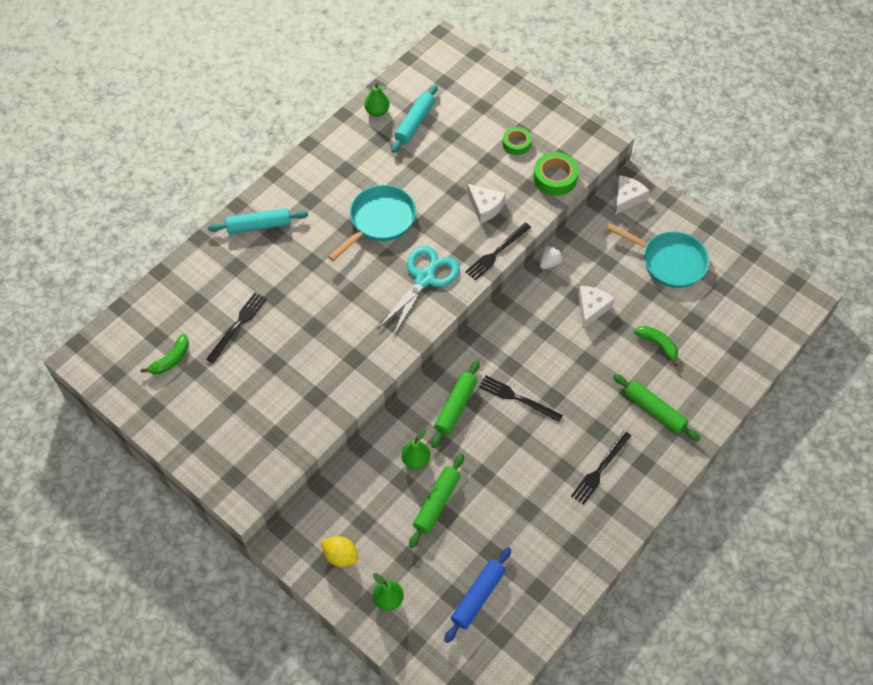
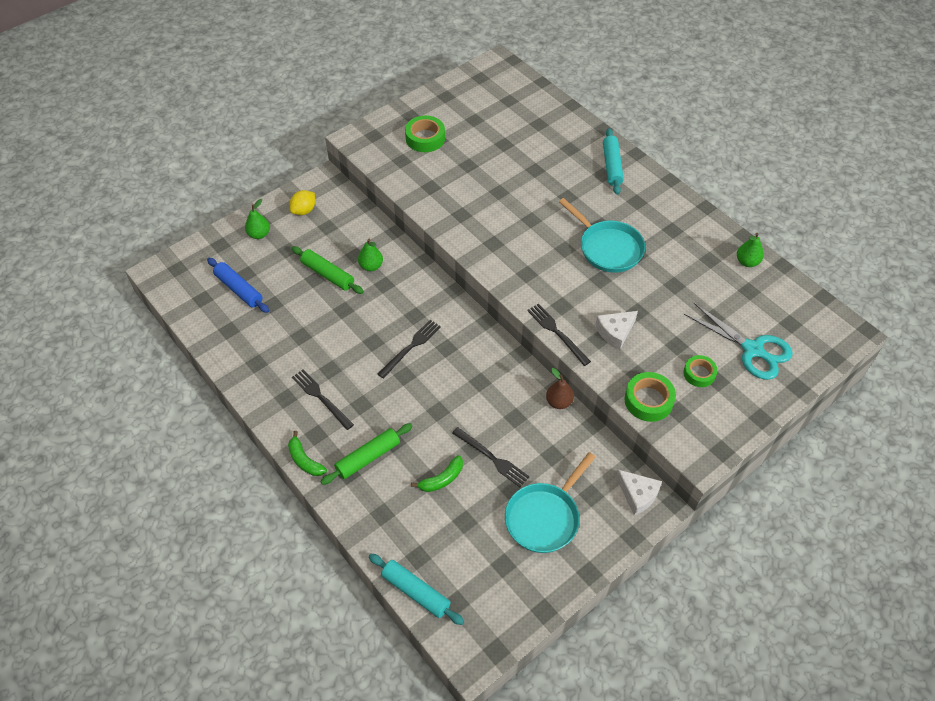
camera: 100 degrees right, 5 degrees down
(171, 359) = (486, 107): green banana -> green banana (304, 460)
(233, 417) = (425, 138): none -> green tape
(238, 325) = (510, 146): black fork -> black fork (492, 458)
(414, 123) = (731, 290): turquoise rolling pin -> turquoise rolling pin (416, 592)
(424, 279) = (535, 272): turquoise scissors -> turquoise scissors (752, 349)
(455, 407) = (414, 300): green rolling pin -> none
(550, 263) = (559, 402): white strawberry -> brown pear
(592, 308) = (497, 428): white cheese -> none

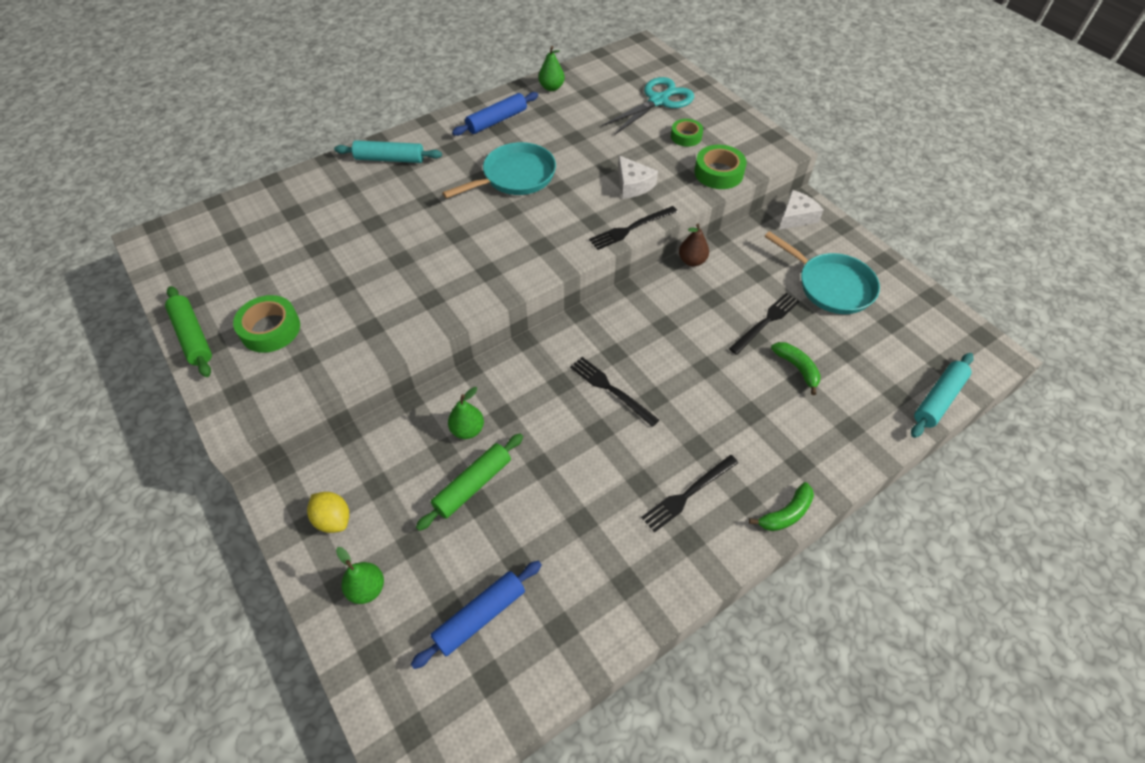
camera: 85 degrees left, 0 degrees up
(368, 457) = (775, 441): green rolling pin -> green rolling pin (193, 336)
(682, 227) = (497, 121): none -> blue rolling pin

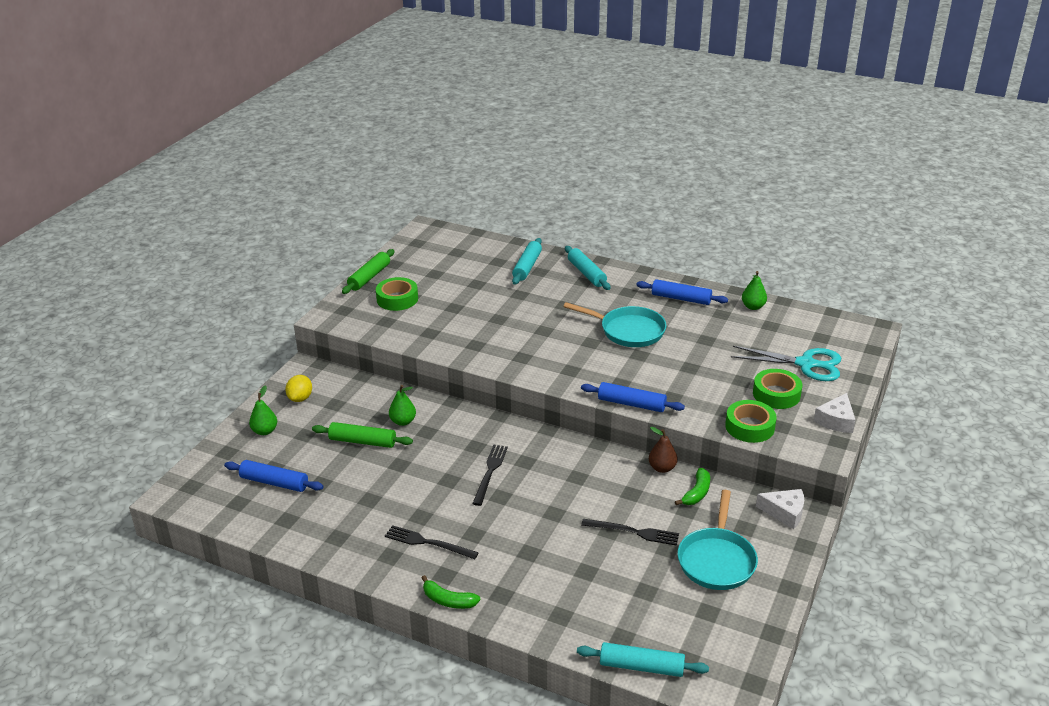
camera: 60 degrees right, 20 degrees down
(329, 194) = (527, 267): none -> turquoise rolling pin
(631, 228) = (631, 404): black fork -> blue rolling pin
(633, 185) = (682, 388): white cheese -> white cheese (836, 420)
(686, 136) = (776, 394): green tape -> green tape, size x1.50
(797, 368) = (598, 565): green banana -> green banana (697, 493)

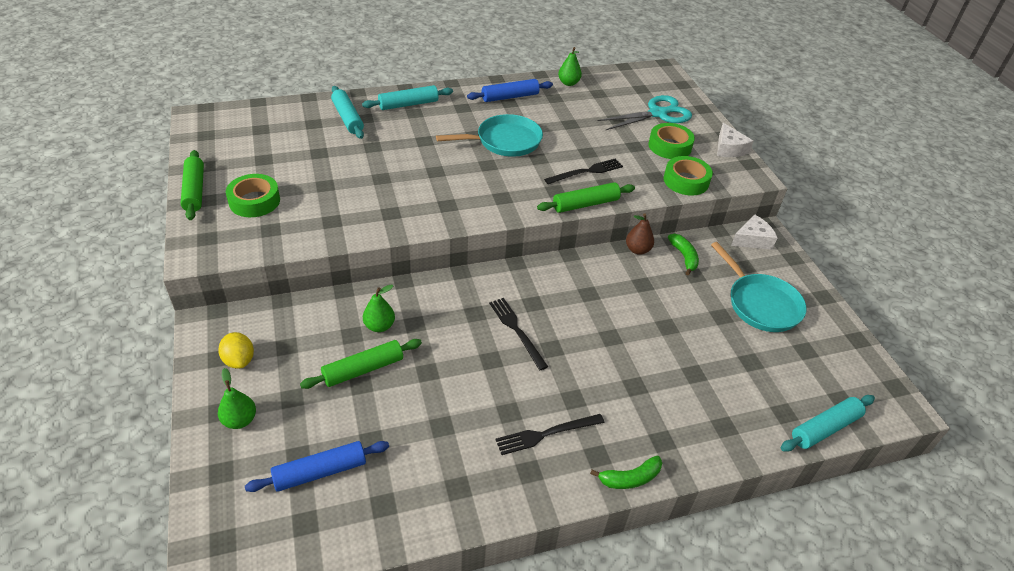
camera: 45 degrees left, 10 degrees up
(586, 273) = (408, 104): turquoise rolling pin -> turquoise rolling pin turned 45 degrees counterclockwise
(631, 404) = (585, 204): blue rolling pin -> green rolling pin
(633, 532) = (684, 316): black fork -> black fork (586, 172)

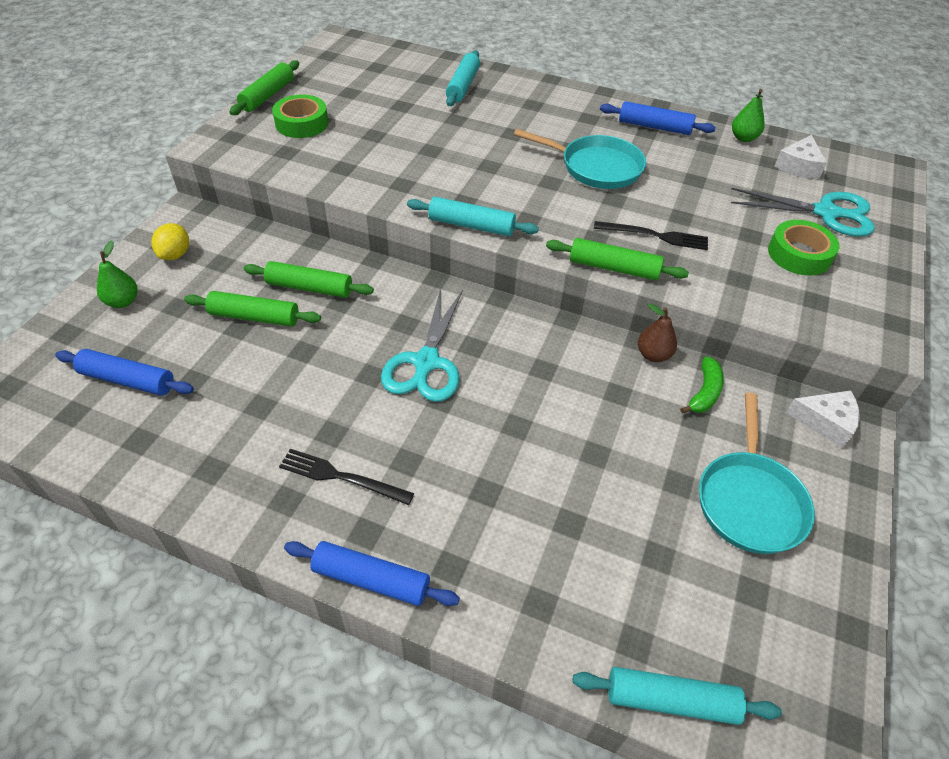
camera: 40 degrees right, 5 degrees up
(379, 326) = (309, 288): green pear -> green rolling pin
(408, 104) = (536, 95): turquoise rolling pin -> turquoise rolling pin (471, 225)
(517, 330) = (426, 362): black fork -> turquoise scissors
(630, 478) = (371, 579): green banana -> blue rolling pin
(686, 181) = (775, 301): green tape -> none
(729, 148) = (885, 292): white cheese -> white cheese (798, 166)

